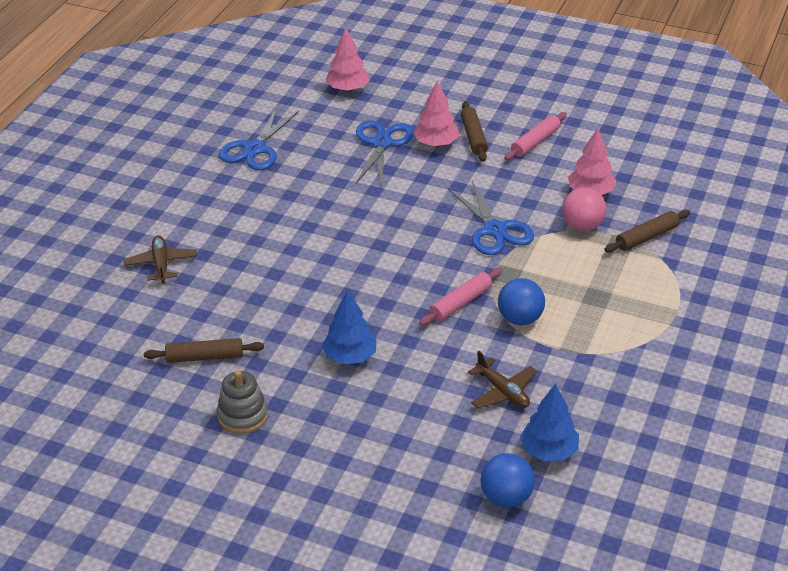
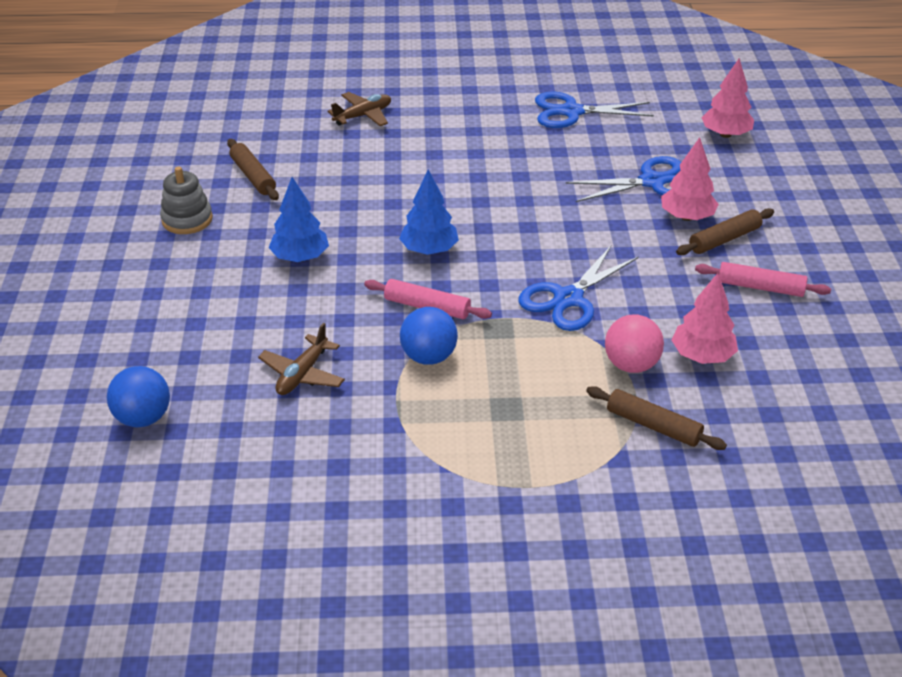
camera: 65 degrees right, 0 degrees up
(549, 451) = (226, 432): blue tree -> blue tree (429, 250)

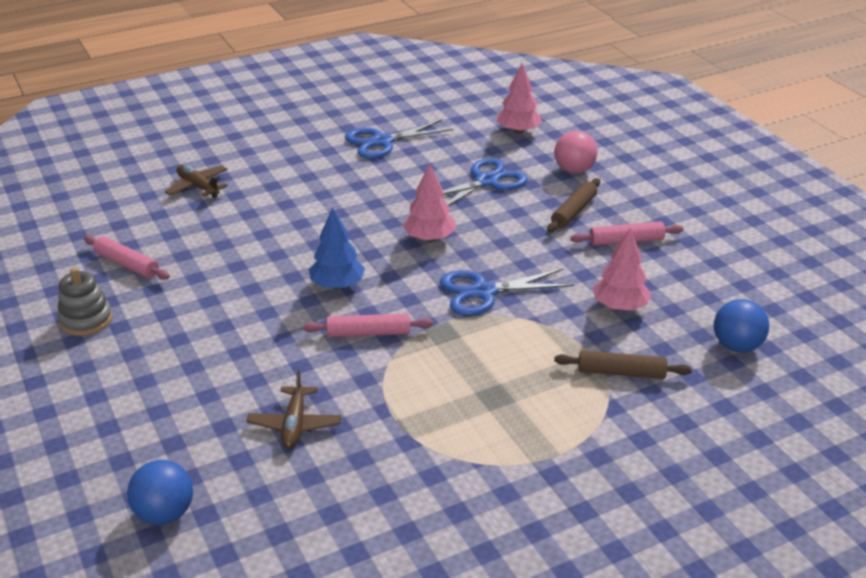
camera: 25 degrees left, 5 degrees down
(253, 176) = (127, 264): brown rolling pin -> pink rolling pin
(300, 257) = (222, 323): blue tree -> none
(363, 116) = (198, 187): brown plane -> brown plane turned 75 degrees counterclockwise
(429, 357) = (399, 374): blue ball -> blue ball (736, 346)
(568, 299) = (483, 292): blue scissors -> blue scissors turned 60 degrees clockwise
(631, 365) = (570, 330): pink ball -> pink ball (574, 170)
(686, 217) = (533, 202): pink tree -> pink tree (429, 238)

